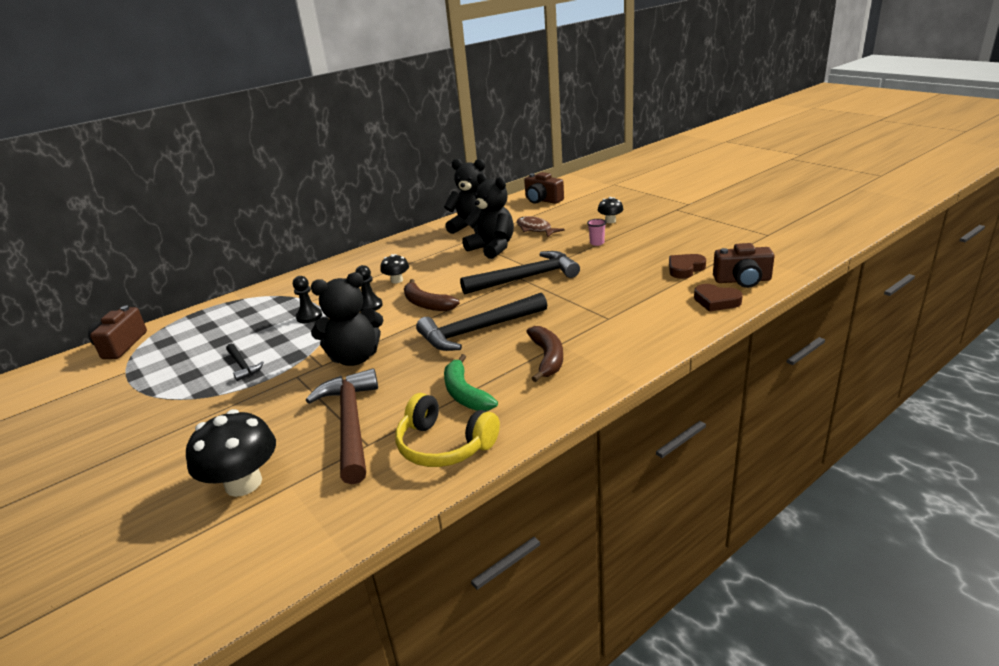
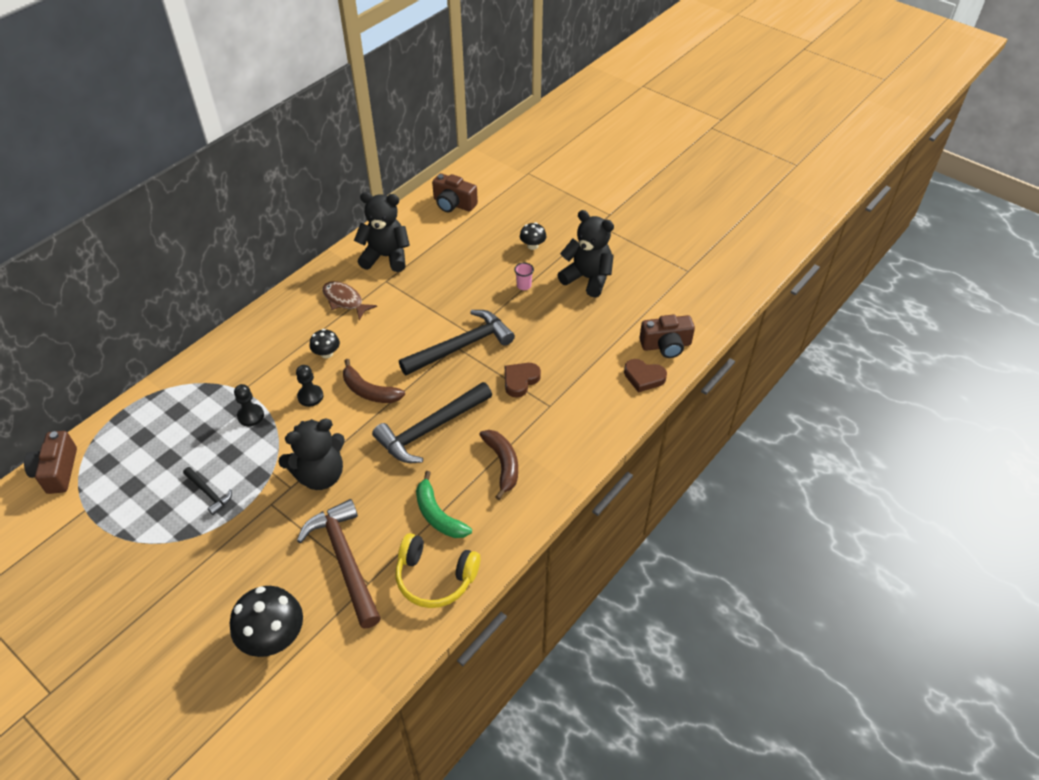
camera: 15 degrees left, 20 degrees up
(492, 248) = (416, 295): black teddy bear -> black teddy bear (587, 278)
(535, 229) = (455, 260): brown fish -> brown fish (345, 300)
(685, 269) = (613, 328): brown heart -> brown heart (520, 381)

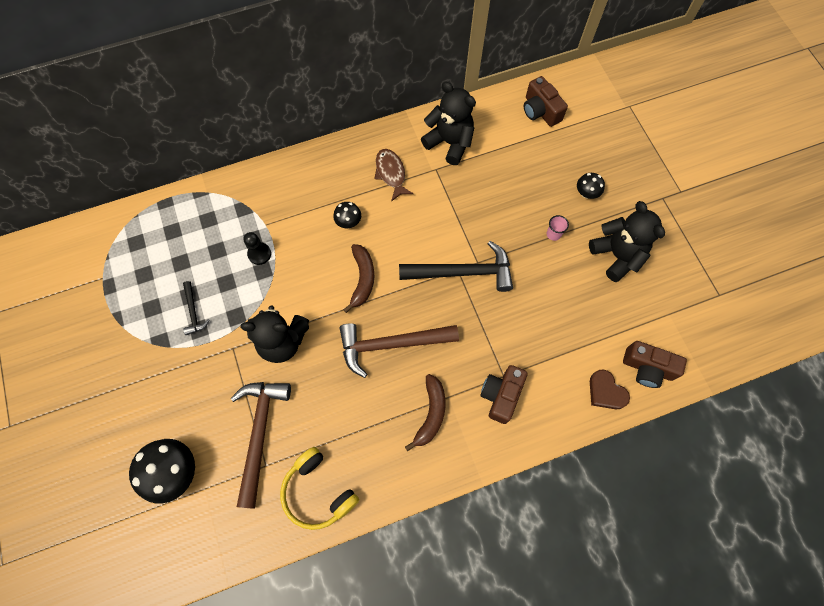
camera: 30 degrees right, 20 degrees up
(57, 471) = (100, 231): brown camera -> brown camera (501, 395)
(310, 396) = (314, 259): black pawn -> none
(369, 391) = (362, 279): brown banana -> brown banana turned 150 degrees counterclockwise
(430, 429) = (391, 344): black hammer -> brown hammer
(438, 515) = (352, 433): green banana -> none
(520, 381) = (493, 336): brown heart -> none

